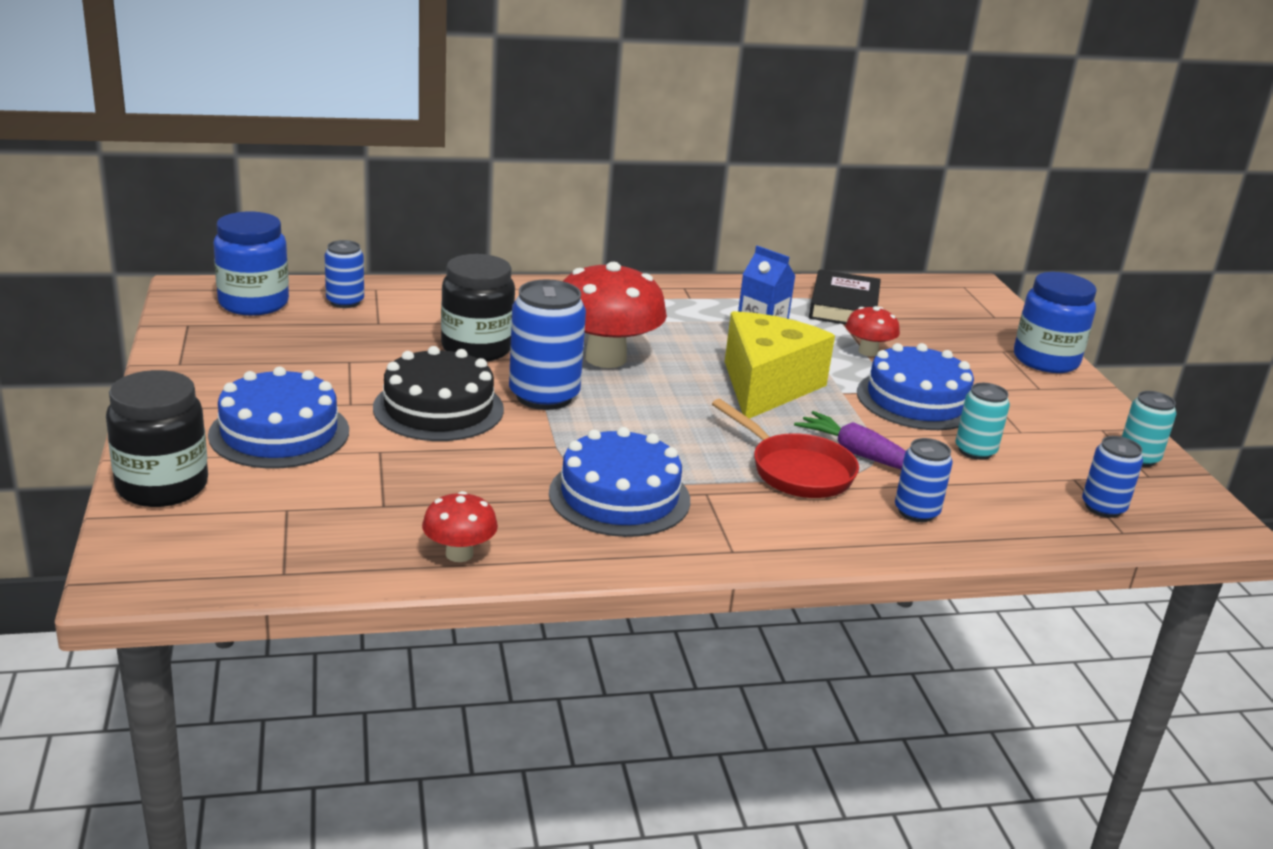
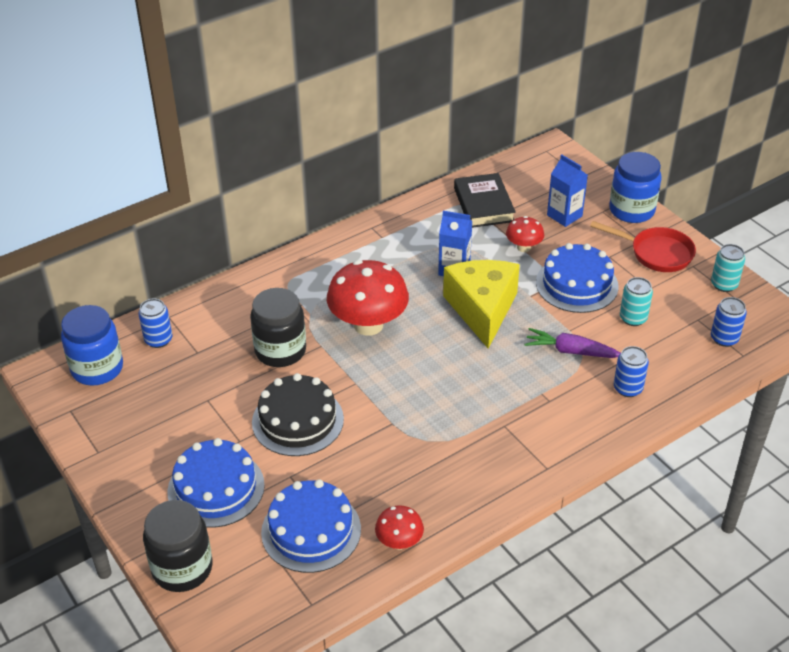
camera: 20 degrees left, 15 degrees up
(544, 396) = (354, 379): blue can -> none
(619, 496) = (457, 451): blue cake -> blue cake (311, 530)
(796, 470) = (543, 382): red pan -> red pan (656, 253)
(946, 341) = (564, 216): none -> blue carton

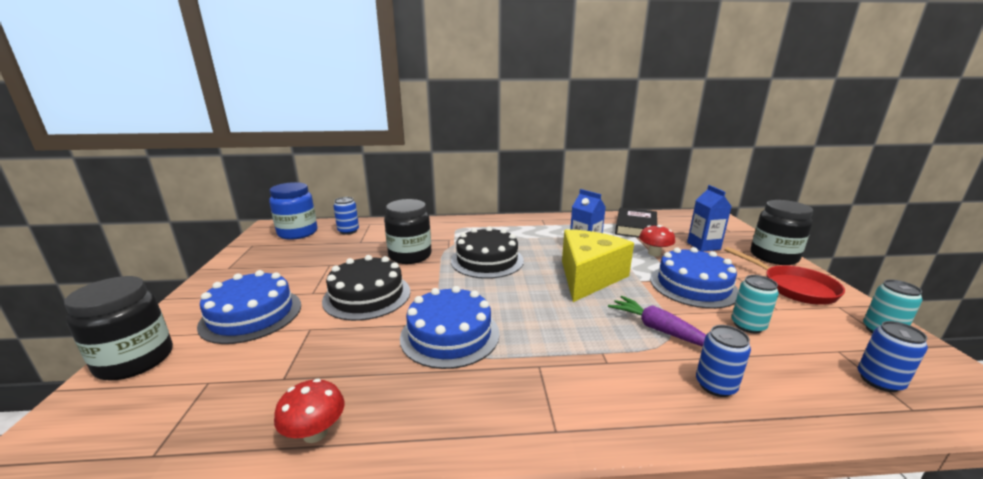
camera: 30 degrees right, 20 degrees down
(311, 530) = (261, 379): blue cake -> blue cake (450, 335)
(368, 325) = (487, 260): red mushroom -> black cake
(631, 210) = (773, 257): blue jar -> black jar

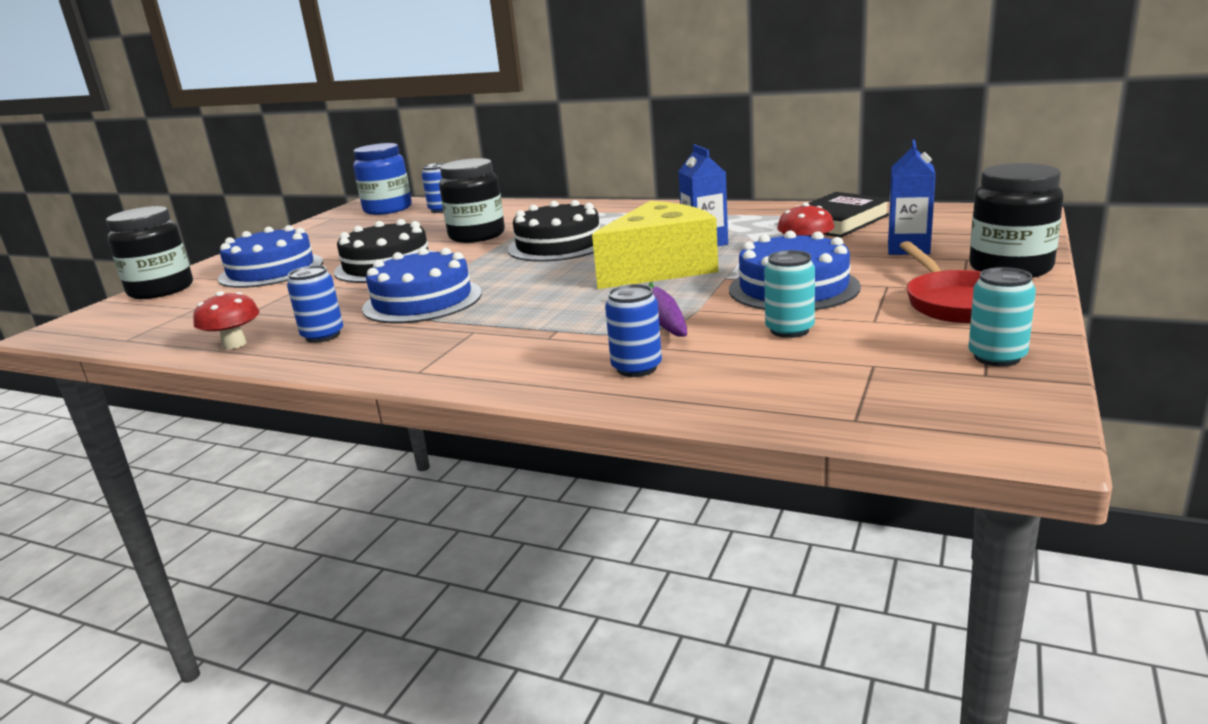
camera: 30 degrees right, 0 degrees up
(879, 381) = (866, 394): blue can -> blue can (323, 336)

